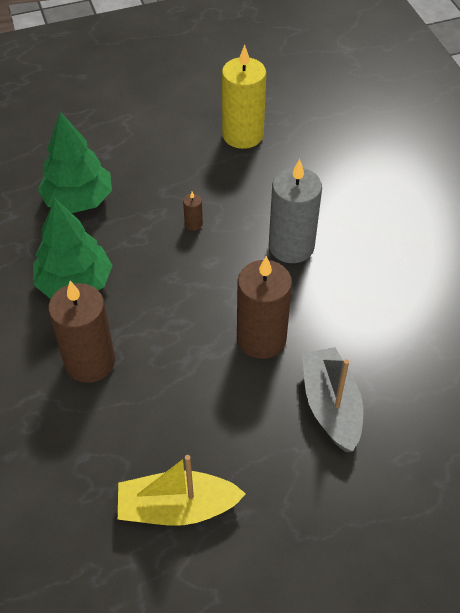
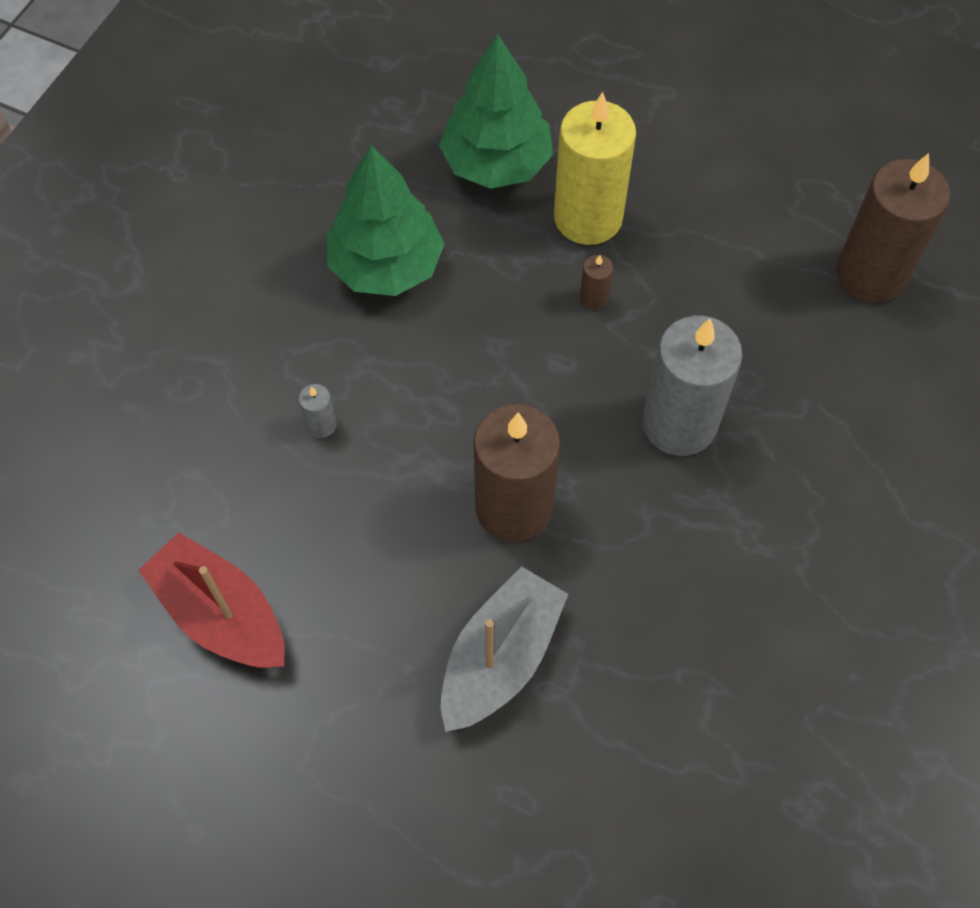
camera: 45 degrees right, 10 degrees up
(90, 362) = (307, 372): brown candle -> brown candle (871, 274)
(126, 379) = (321, 425): none -> grey candle
(177, 508) = (221, 614): yellow boat -> red boat
(242, 135) = (786, 225): yellow candle -> yellow candle (588, 217)

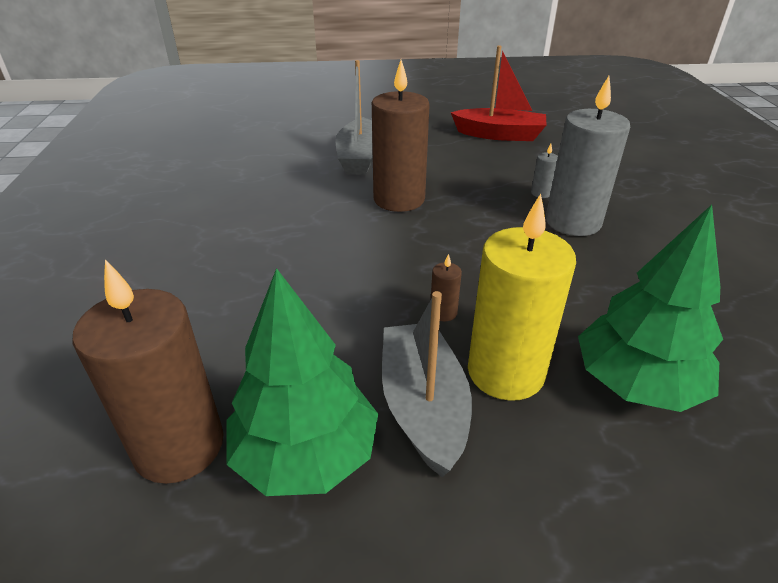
camera: 150 degrees right, 25 degrees down
(386, 266) = (612, 272): green tree -> green tree (305, 453)
(673, 221) = (423, 406): none -> grey boat
(679, 423) = (321, 265): grey candle -> grey candle (573, 222)

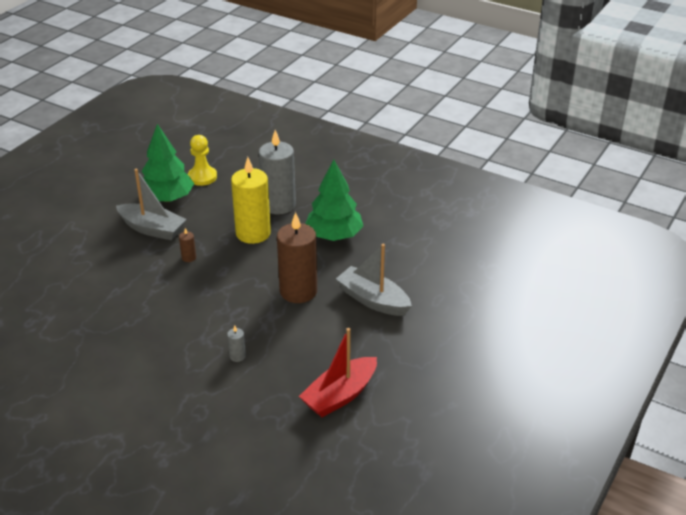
camera: 125 degrees right, 0 degrees up
(179, 446) = (202, 177): brown candle -> yellow pawn
(505, 372) = (139, 256): yellow candle -> yellow candle (253, 233)
(573, 222) = (195, 347): grey candle -> grey candle (278, 205)
(636, 383) = (91, 285): green tree -> green tree (334, 236)

